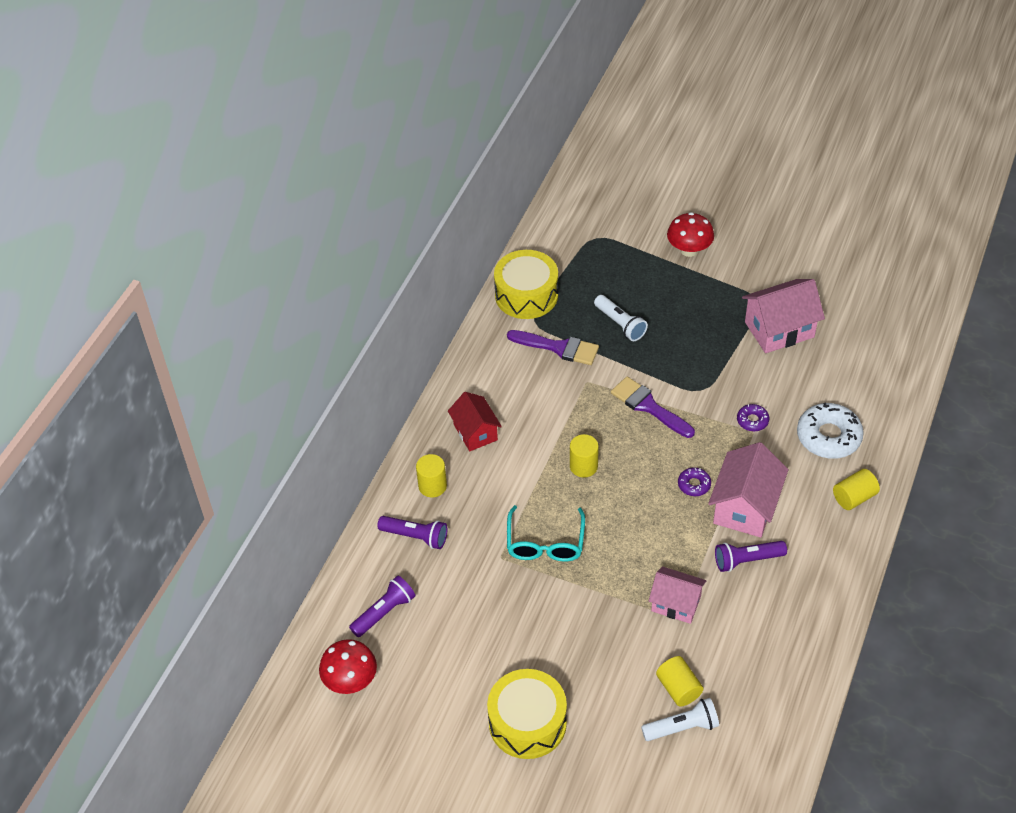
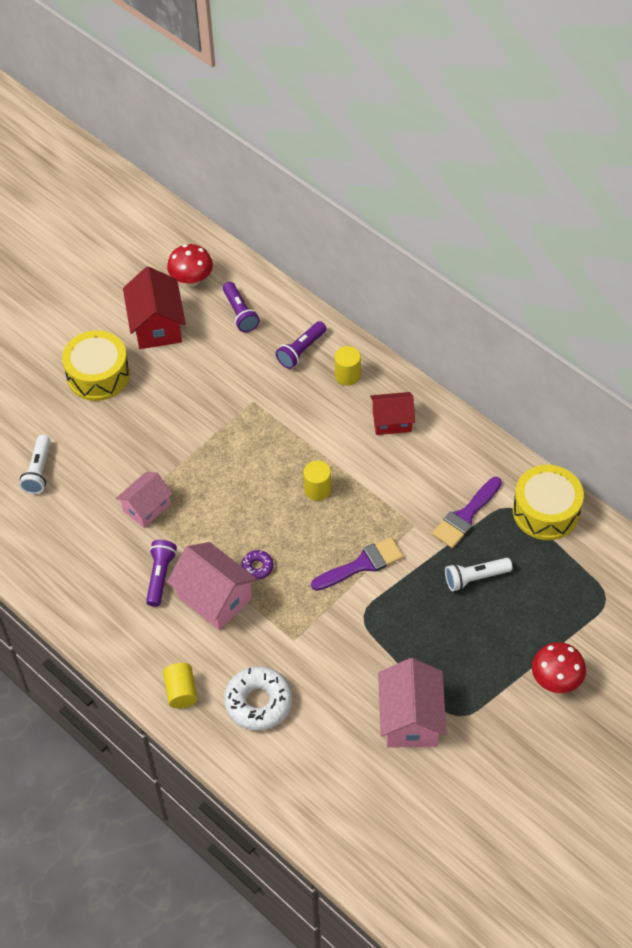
camera: 110 degrees right, 5 degrees up
(432, 690) = (157, 325): none -> red house
(545, 543) = (251, 436): turquoise glasses -> none
(678, 688) = (71, 481): yellow cylinder -> none
(752, 420) = (307, 644): purple donut -> none

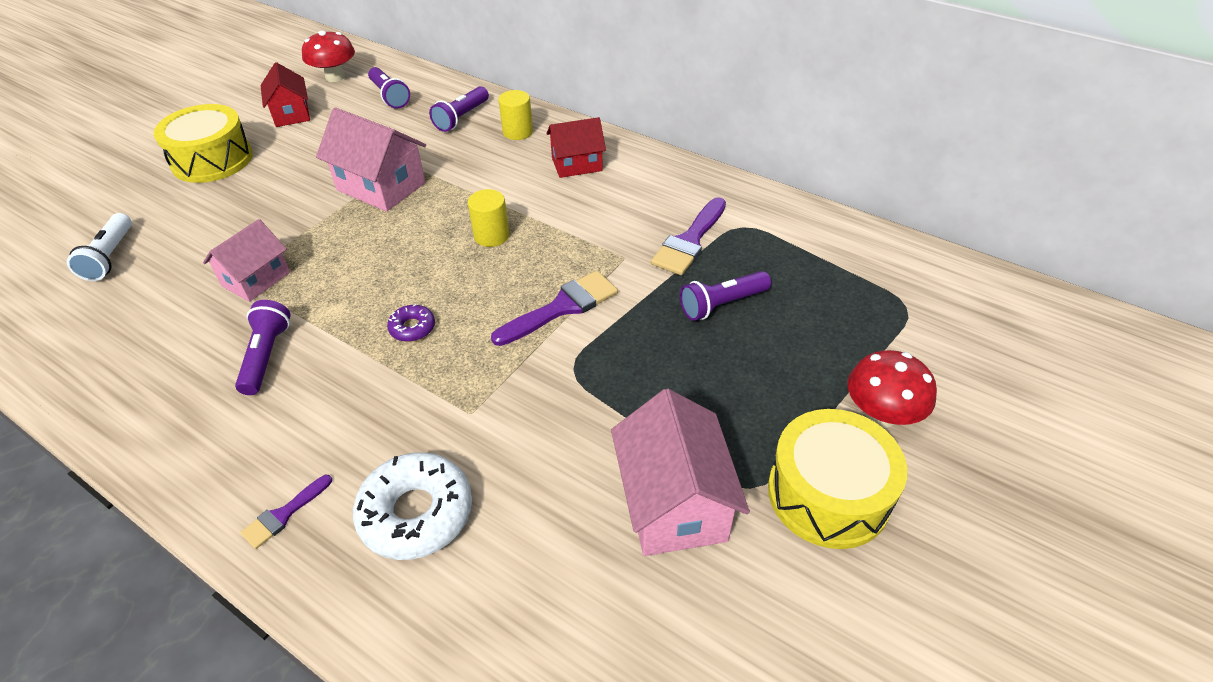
camera: 10 degrees left, 10 degrees down
(157, 325) = (291, 114): red house -> red house, size x0.66
(181, 691) = (284, 514): yellow cylinder -> purple brush
(214, 597) = (347, 373): pink house -> pink house (381, 186)
(475, 578) = (722, 304): white flashlight -> purple flashlight
(546, 511) = (790, 225): yellow drum -> yellow drum (828, 494)

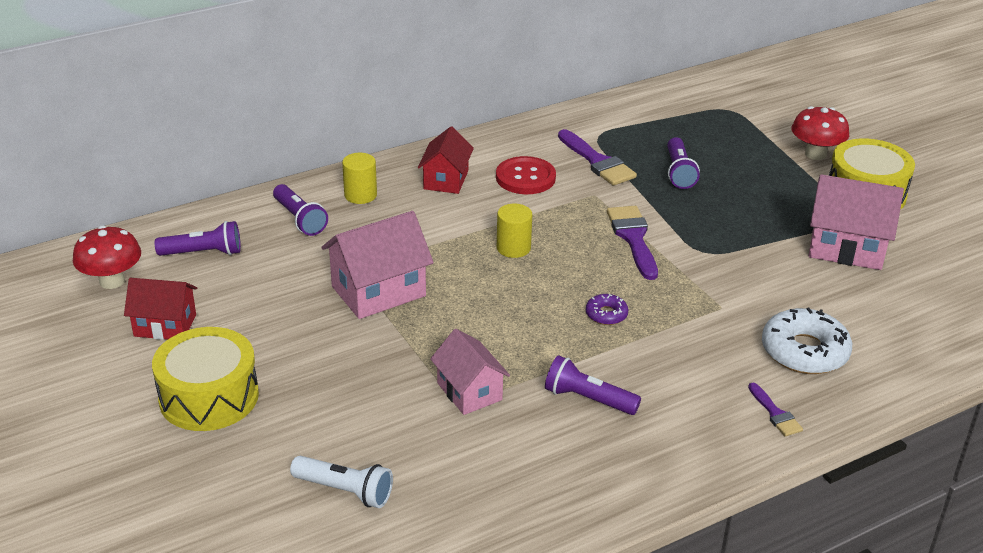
camera: 65 degrees left, 10 degrees down
(619, 206) = (525, 178): none -> red button

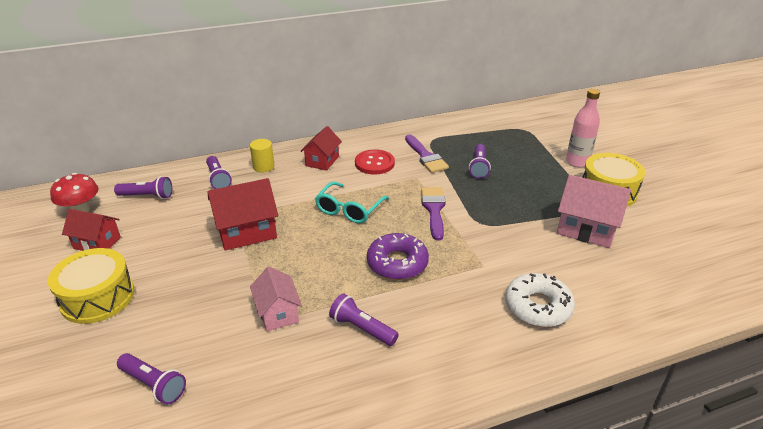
camera: 10 degrees right, 0 degrees up
(345, 491) = (153, 385): white flashlight -> purple flashlight
(378, 291) = (247, 232): pink house -> red house
(513, 248) = (349, 209): yellow cylinder -> turquoise glasses
(606, 314) = (397, 263): purple donut -> purple donut, size x2.00
(775, 413) = (503, 357): purple brush -> none
(815, 154) = (577, 162): red mushroom -> pink bottle

